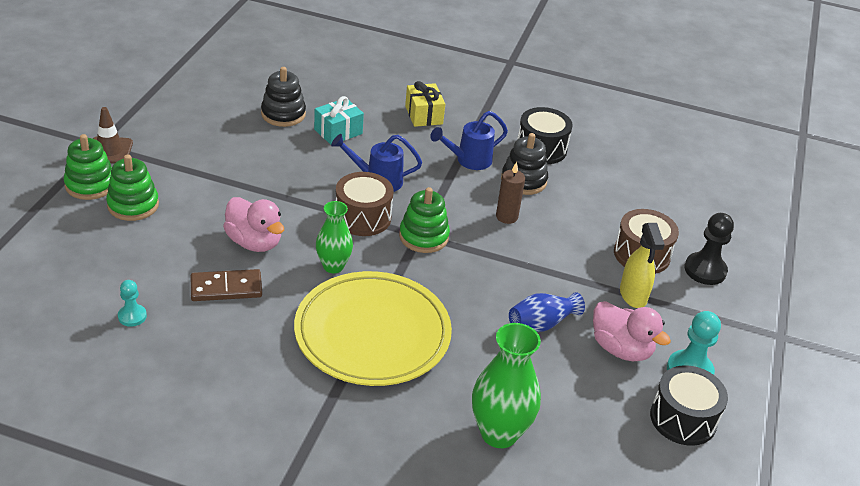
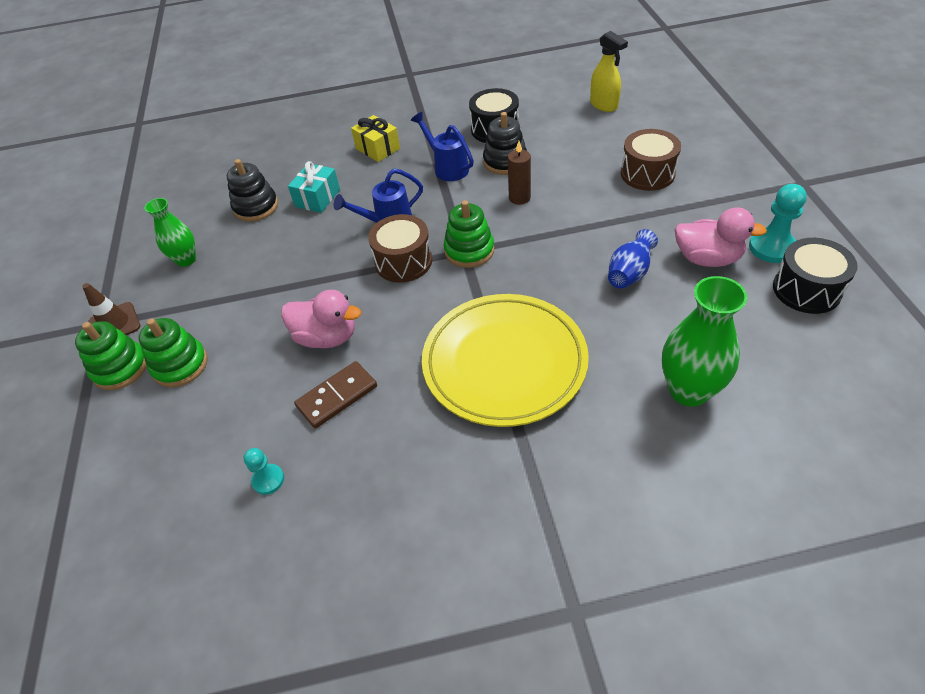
camera: 20 degrees left, 10 degrees up
(333, 266) = (416, 320): green vase -> green vase (186, 260)
(468, 160) = (447, 167): blue watering can -> blue watering can turned 105 degrees clockwise
(633, 295) = (673, 209): yellow spray bottle -> yellow spray bottle (604, 105)
(705, 270) = (702, 161): black pawn -> none

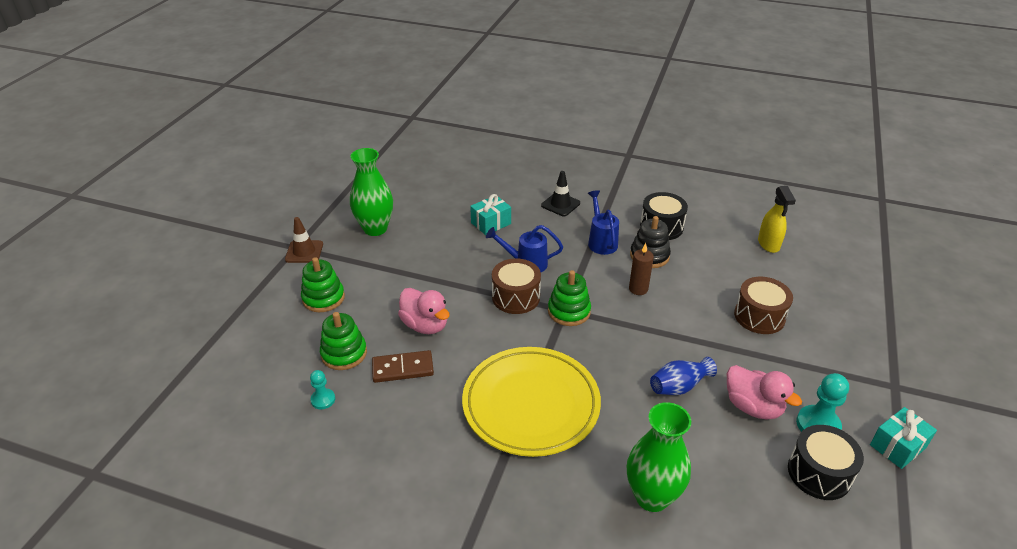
camera: 25 degrees right, 10 degrees down
(120, 368) = (288, 282): green stacking toy -> green stacking toy (344, 353)
(186, 260) = (375, 229): green vase -> green vase, size x1.58
(256, 207) = (445, 211): black stacking toy -> none
(377, 148) = (560, 204): yellow gift -> black traffic cone
(845, 233) = (897, 446): none -> turquoise gift

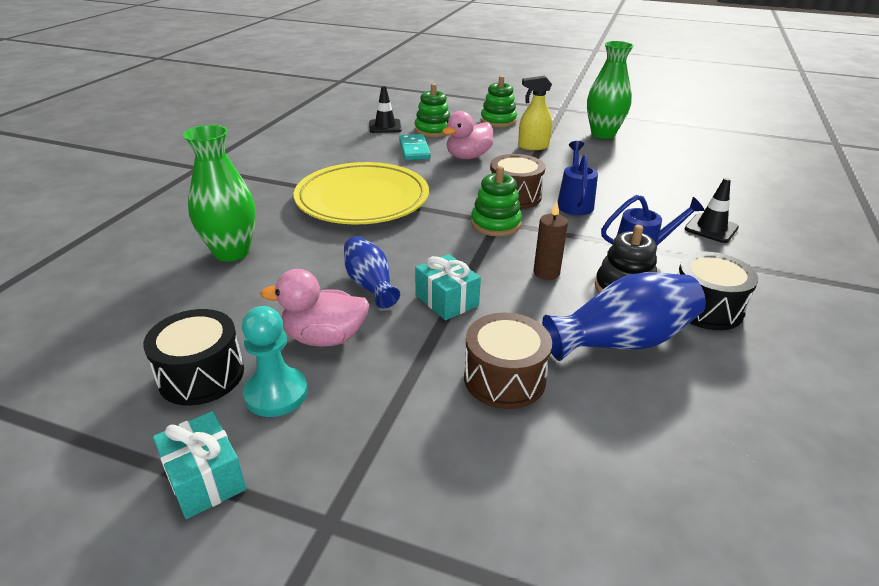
camera: 90 degrees right, 5 degrees down
(304, 252) = (557, 112): brown traffic cone -> none
(323, 399) = (385, 126): turquoise pawn -> black traffic cone
(403, 369) = (414, 150): brown domino -> turquoise domino
(491, 223) = (642, 185): turquoise gift -> turquoise gift (447, 300)
(706, 265) = (621, 341): none -> blue vase
(753, 407) = (324, 338): pink duck -> pink duck turned 45 degrees clockwise
(768, 244) = (719, 433): yellow spray bottle -> yellow spray bottle (533, 146)

